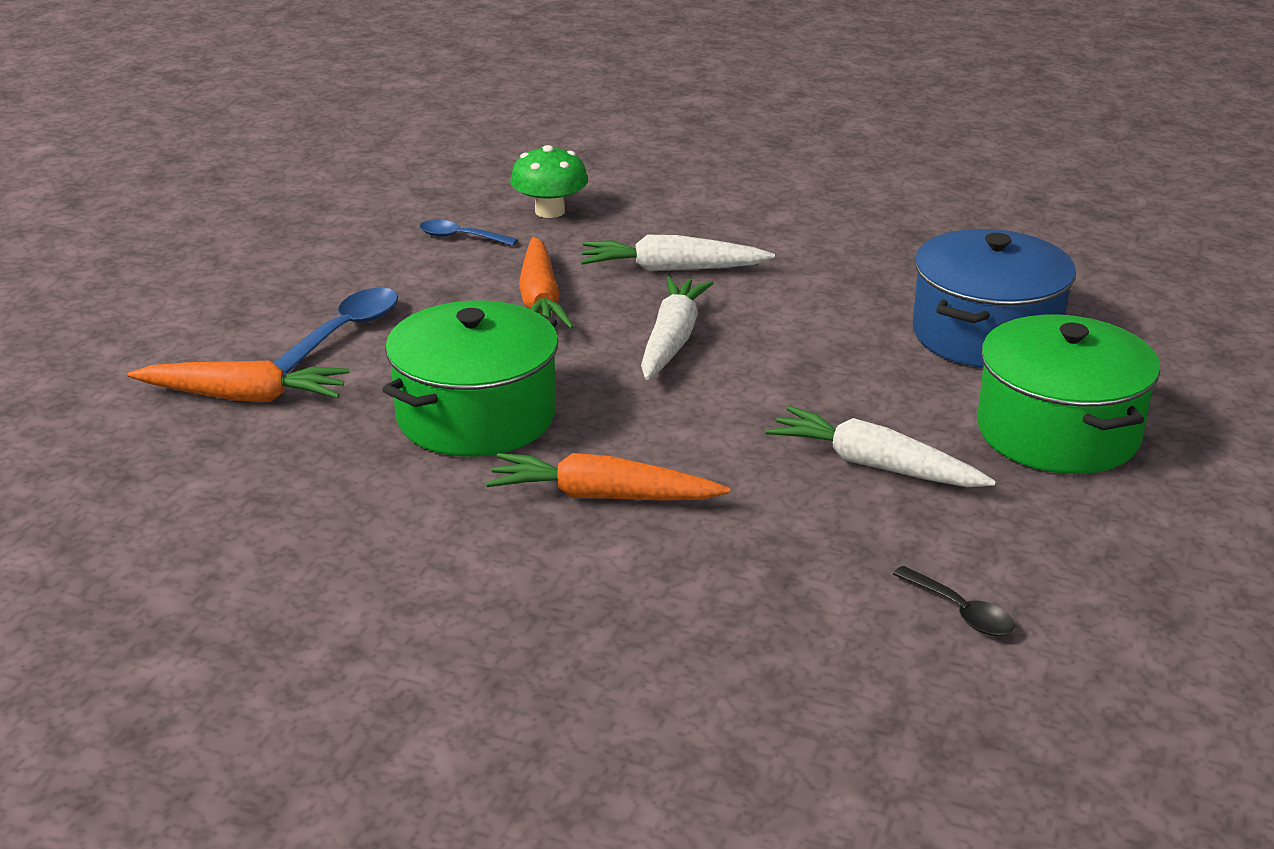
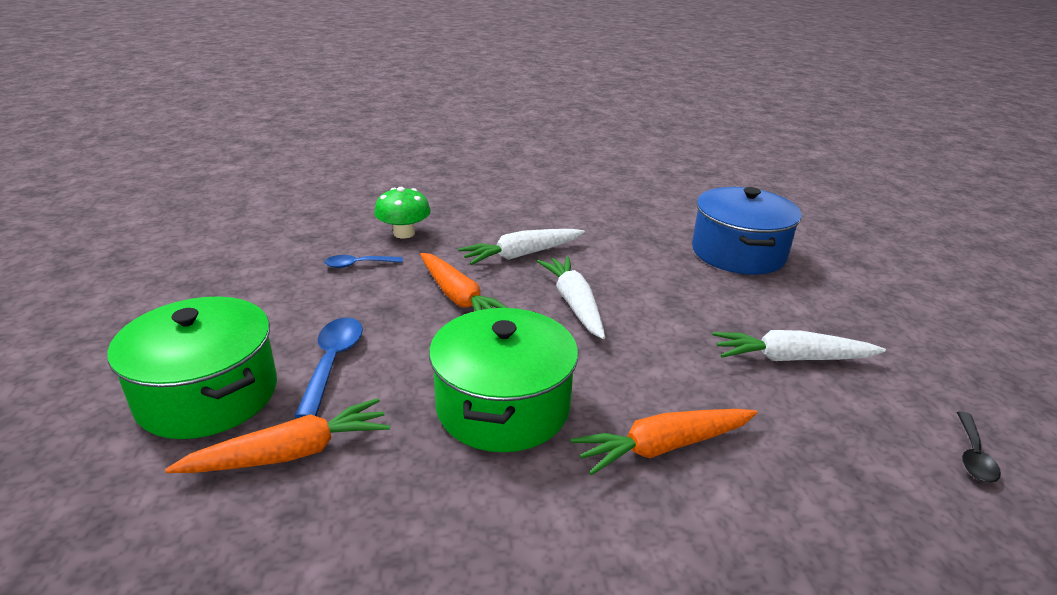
camera: 30 degrees left, 0 degrees up
(961, 612) = (973, 455): black spoon -> black spoon turned 90 degrees clockwise
(1058, 432) = (848, 303): green pot -> green pot (208, 394)

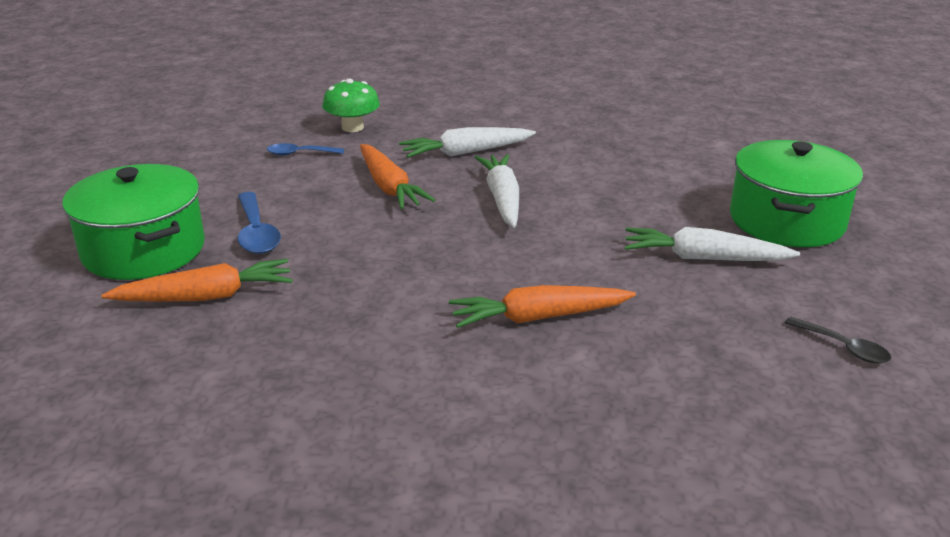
camera: 10 degrees right, 0 degrees up
(332, 362) = (256, 233): blue spoon -> blue spoon turned 150 degrees clockwise
(503, 406) = (401, 277): green pot -> green pot (786, 220)
(738, 253) = (699, 162): blue pot -> none
(973, 455) = (843, 347): black spoon -> black spoon turned 75 degrees counterclockwise

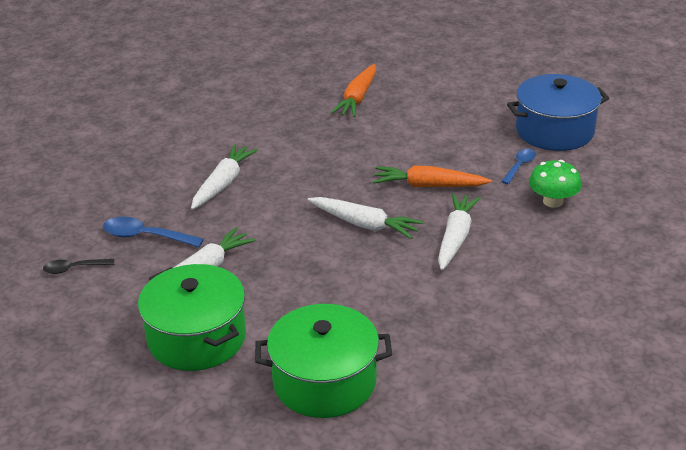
camera: 125 degrees right, 5 degrees up
(144, 250) = (428, 90): green pot -> green pot (324, 381)
(204, 153) = (554, 131): none -> blue pot
(256, 233) = (412, 125): blue spoon -> blue spoon (145, 236)
(538, 317) = (223, 183): orange carrot -> white carrot

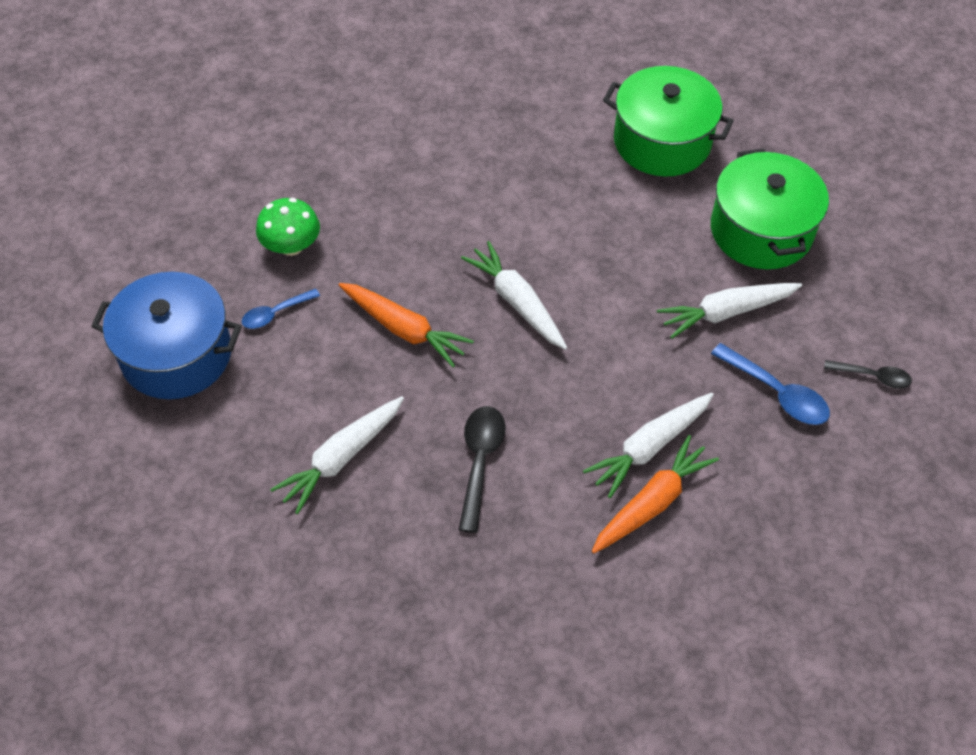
camera: 155 degrees left, 20 degrees up
(326, 146) = (480, 461): none -> black spoon
(357, 98) = (369, 554): orange carrot -> orange carrot (652, 502)
(455, 237) = (434, 242): white carrot -> white carrot (341, 458)

